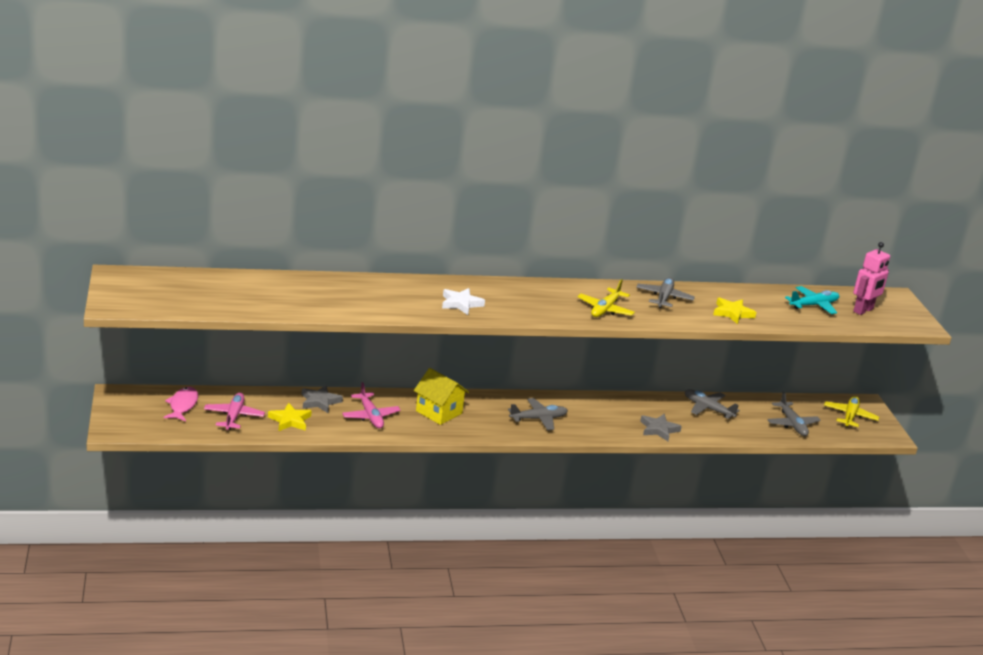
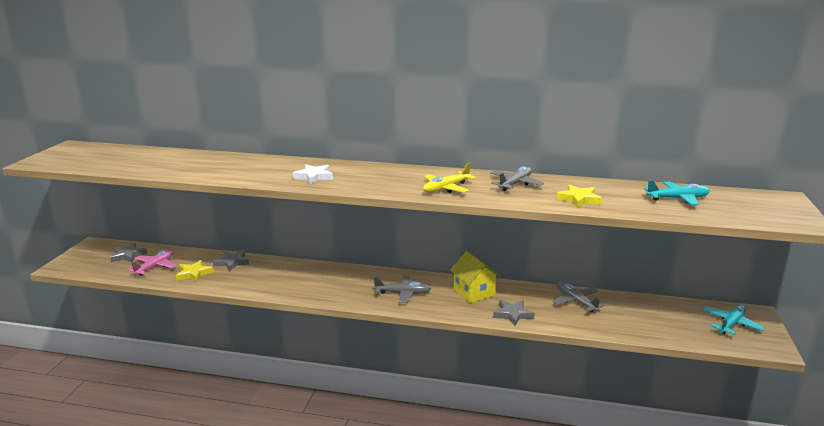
camera: 25 degrees right, 5 degrees down
(182, 405) = (128, 255): pink fish -> grey star
(370, 416) = (260, 277): pink plane -> none
(439, 412) = (320, 279): yellow house -> yellow house (474, 292)
(792, 424) = (660, 324): grey plane -> none
(850, 416) = (731, 324): yellow plane -> turquoise plane
(863, 310) = (736, 206): pink robot -> none

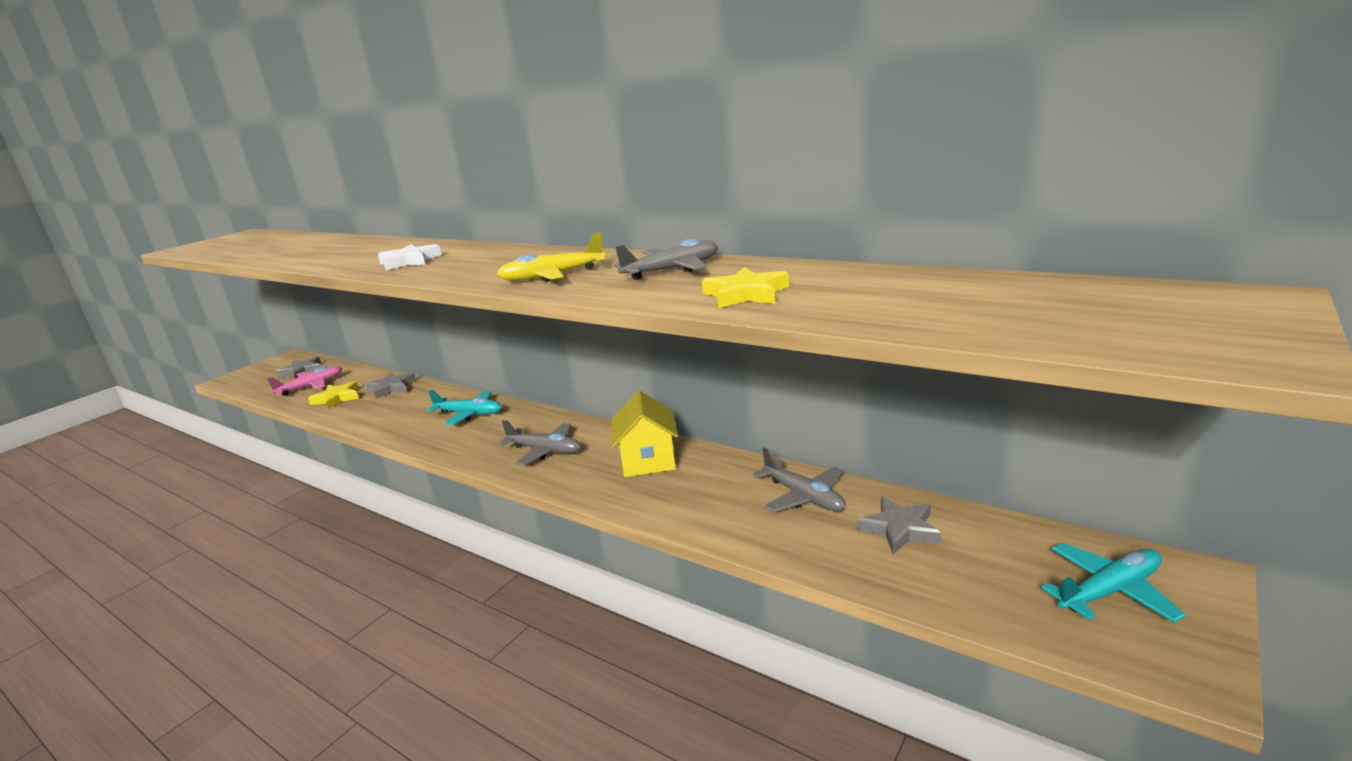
camera: 25 degrees right, 0 degrees up
(513, 314) = (673, 506): grey star -> grey star (900, 529)
(575, 301) = (804, 497): grey plane -> grey plane turned 150 degrees clockwise
(678, 199) = (958, 297): turquoise plane -> turquoise plane (469, 414)

